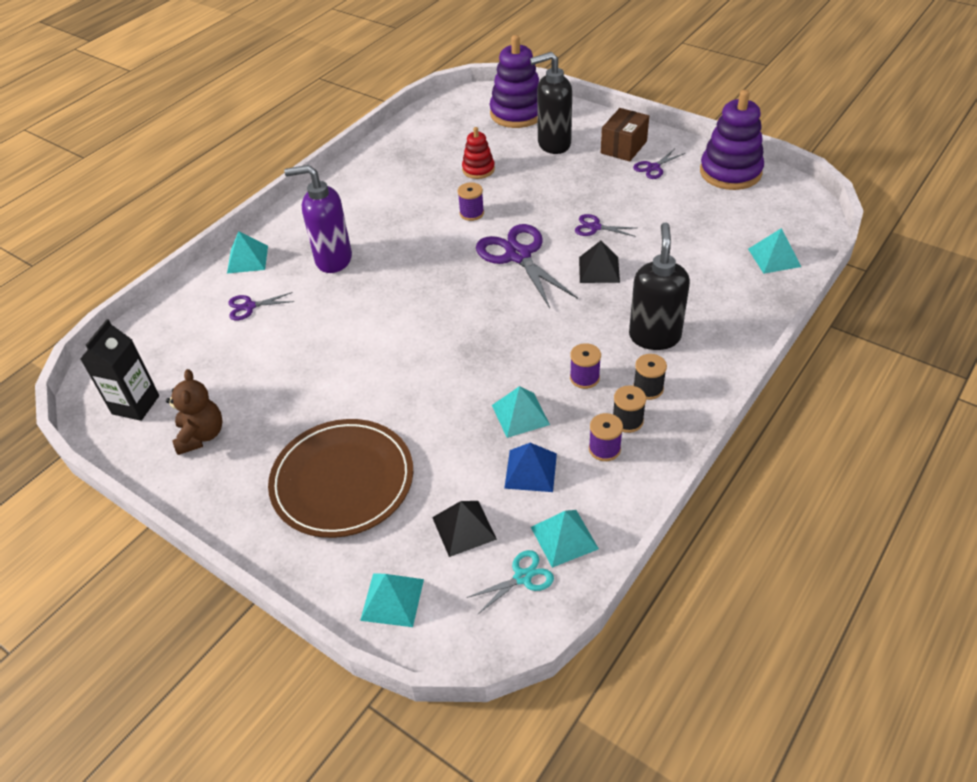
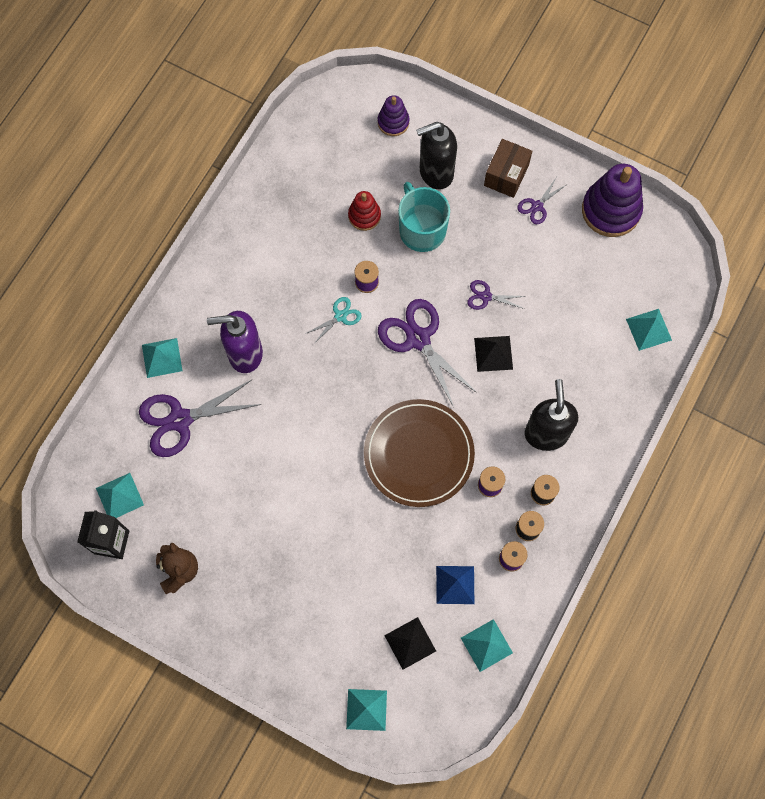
camera: 10 degrees left, 25 degrees up
(249, 306) = (180, 420): purple scissors -> purple scissors, size x2.00
(342, 481) = (307, 607): brown plate -> brown plate (418, 454)
(517, 113) = (393, 122): purple stacking toy -> purple stacking toy, size x0.55
(520, 414) = (441, 528): turquoise pyramid -> turquoise pyramid (120, 496)
(522, 577) = (459, 682): turquoise scissors -> turquoise scissors (340, 316)
(534, 180) = (421, 229): none -> turquoise mug

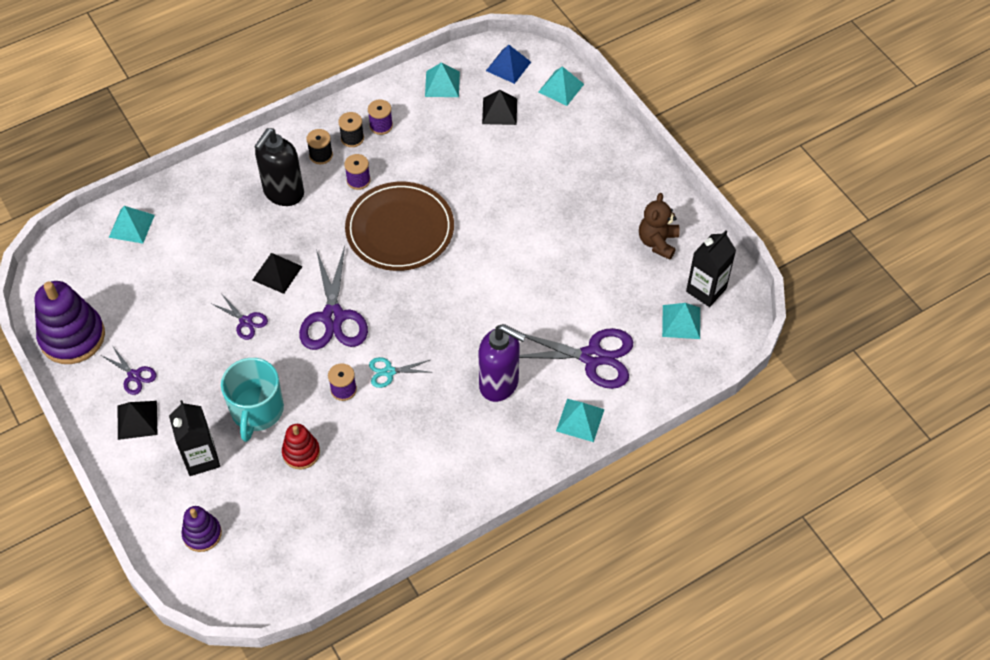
camera: 150 degrees left, 15 degrees down
(435, 173) = (201, 458): black soap dispenser -> black carton
(455, 585) = (437, 130): blue pyramid -> blue pyramid (508, 66)
(506, 175) = (137, 420): brown box -> black pyramid
(537, 206) = (134, 376): purple scissors -> purple scissors turned 60 degrees clockwise

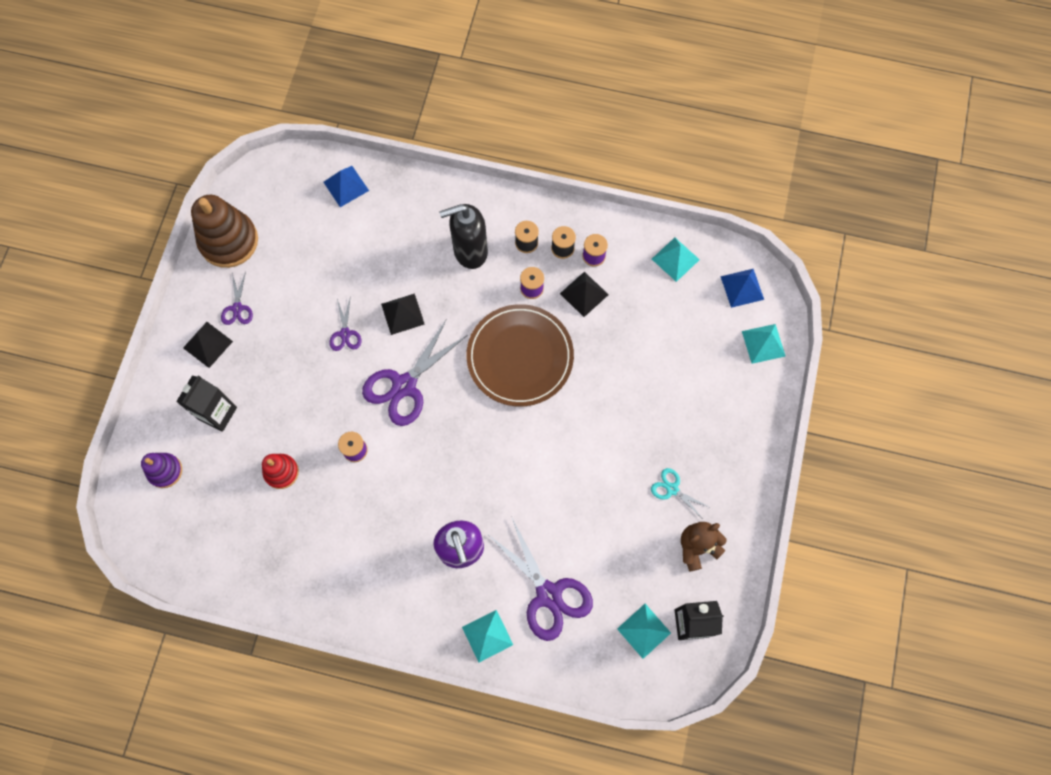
camera: 45 degrees right, 15 degrees up
(72, 337) = (229, 241): purple stacking toy -> brown stacking toy
(131, 226) = (346, 186): turquoise pyramid -> blue pyramid
(257, 411) = (285, 411): turquoise mug -> none
(389, 372) = (398, 466): turquoise scissors -> turquoise scissors (672, 489)
(499, 111) = (694, 321): black pyramid -> black pyramid (584, 294)

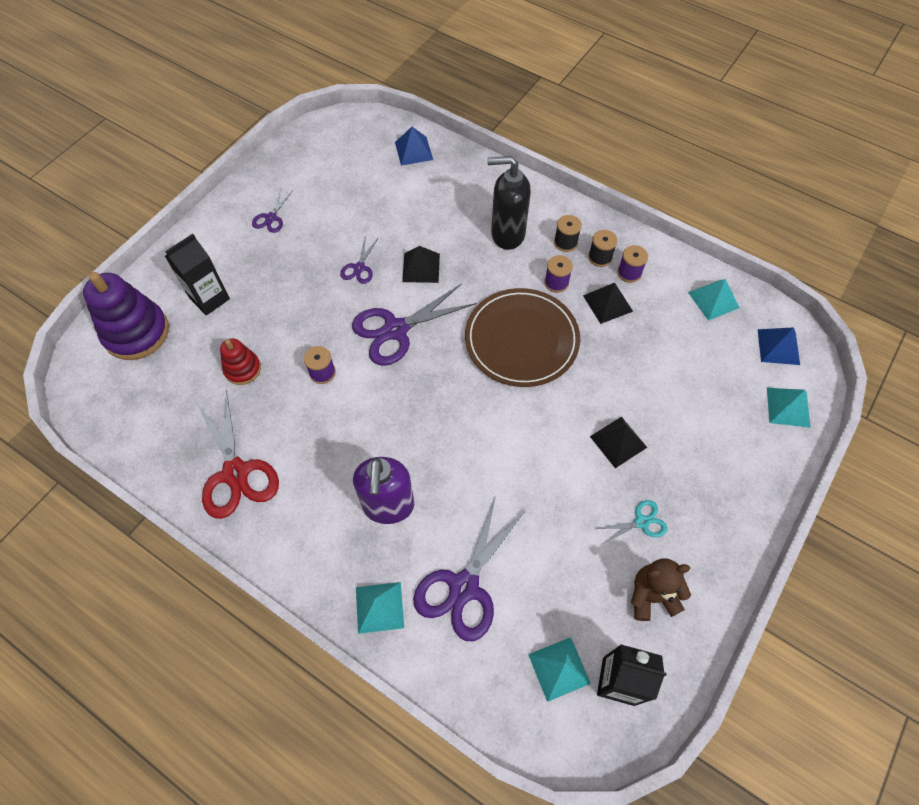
camera: 20 degrees right, 10 degrees down
(165, 471) = (136, 332): purple stacking toy -> purple stacking toy, size x1.82
(208, 344) = (230, 239): black pyramid -> black pyramid (618, 442)
(229, 241) = (290, 164): brown stacking toy -> none
(319, 569) = (236, 473): none -> red scissors
(548, 594) = (464, 587): purple scissors -> purple scissors turned 45 degrees clockwise
(672, 489) = (641, 522): turquoise scissors -> turquoise scissors turned 105 degrees clockwise

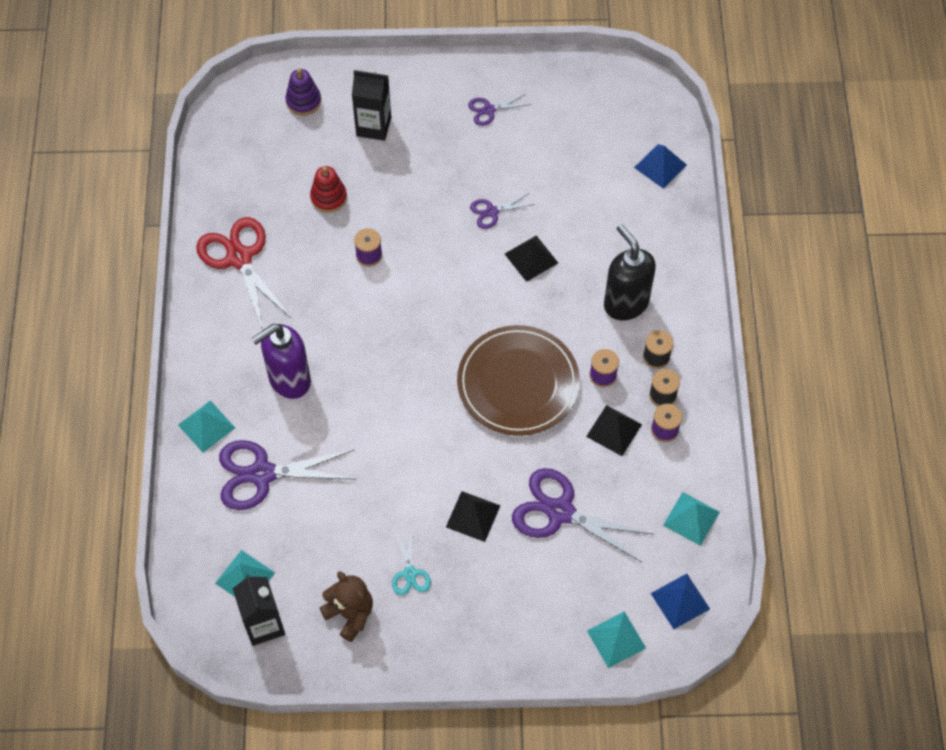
camera: 55 degrees right, 0 degrees up
(136, 332) = (303, 101): purple stacking toy -> purple stacking toy, size x0.55
(236, 473) = (239, 258): red scissors -> red scissors turned 120 degrees clockwise
(396, 330) = (451, 281): purple scissors -> purple scissors (560, 512)
(641, 522) = (410, 573): turquoise scissors -> turquoise scissors turned 45 degrees clockwise

